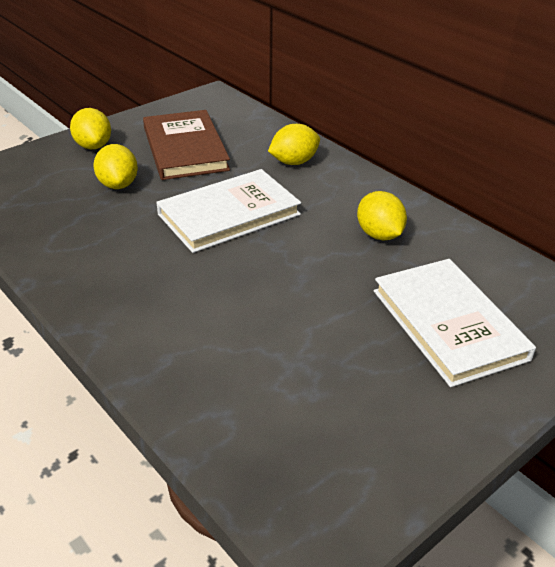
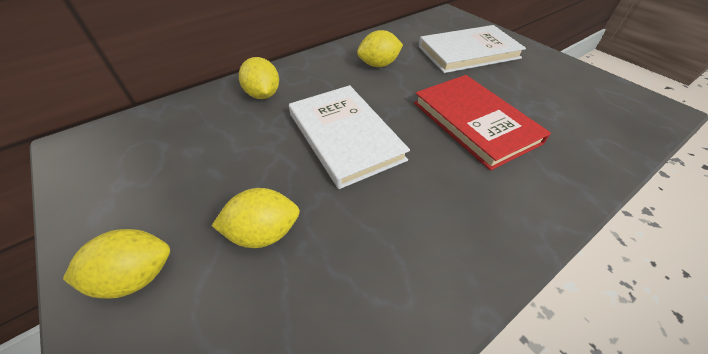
camera: 85 degrees left, 10 degrees up
(185, 149) = (200, 169): brown book -> none
(260, 307) = (474, 122): none -> red book

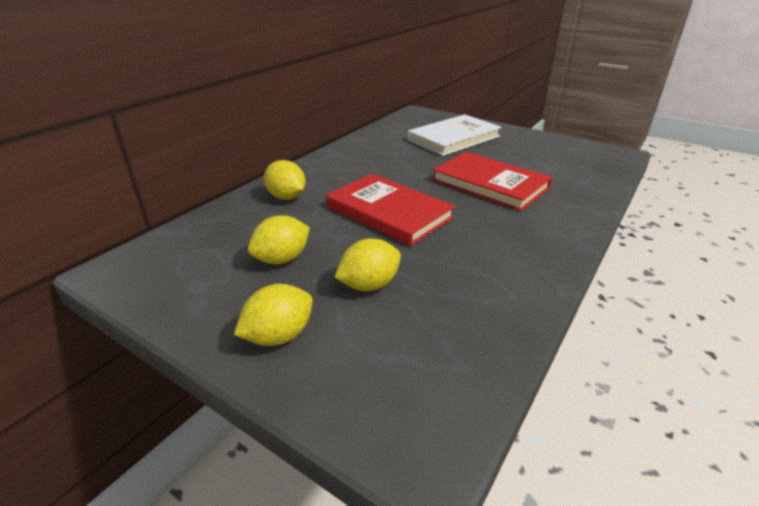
camera: 20 degrees left, 15 degrees down
(345, 136) = (389, 212): white book -> red book
(378, 65) = (381, 158): yellow lemon -> yellow lemon (282, 259)

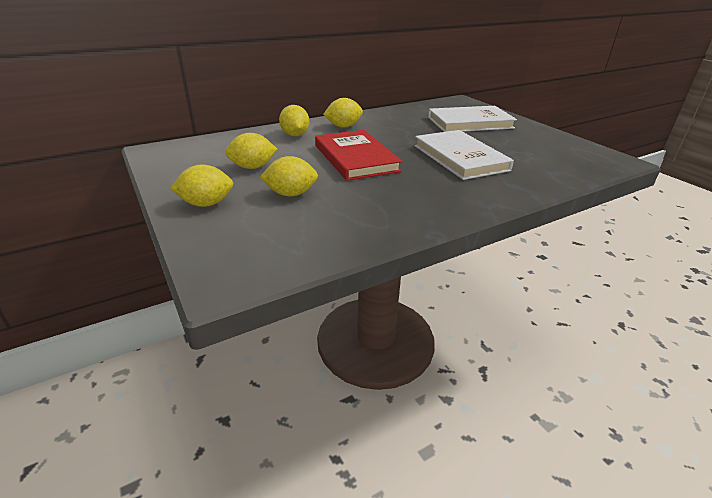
camera: 25 degrees right, 0 degrees up
(331, 172) = (343, 126): none -> yellow lemon
(489, 184) = (460, 158): red book -> white book

